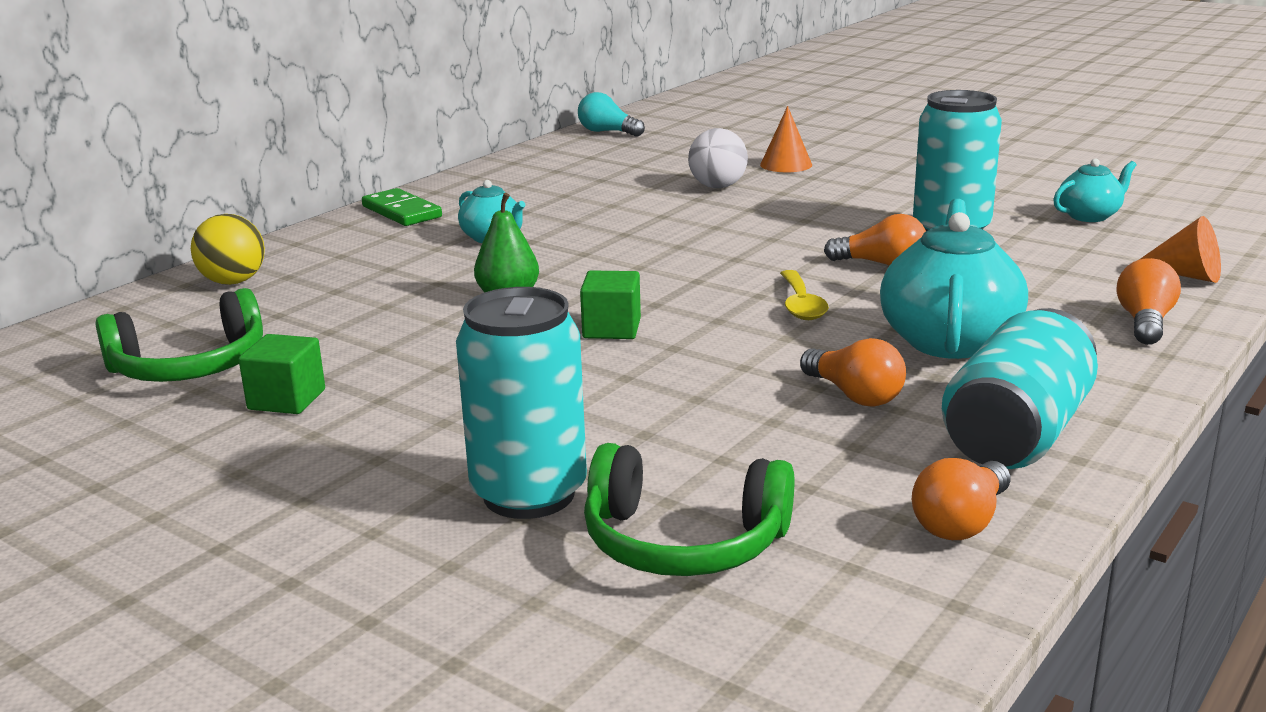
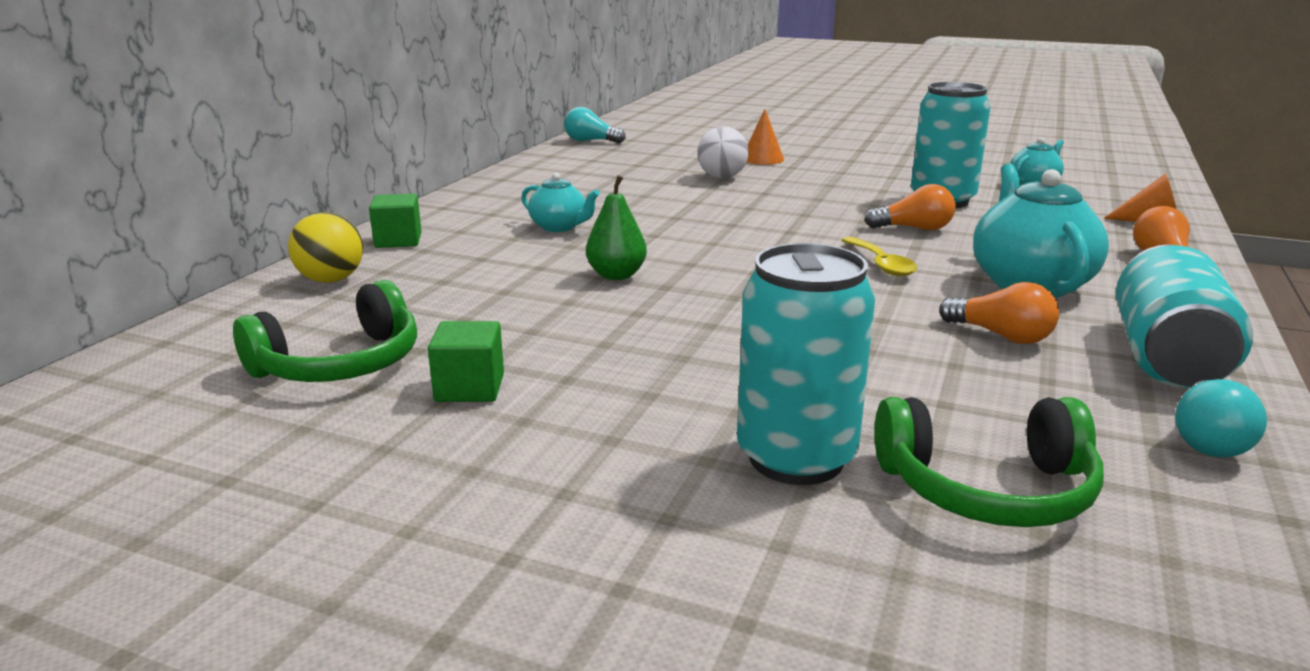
camera: 15 degrees left, 0 degrees up
(402, 212) = (456, 210): green domino -> none
(611, 329) = (736, 296): green cube -> green cube (398, 240)
(961, 522) = (1208, 440): orange light bulb -> turquoise light bulb

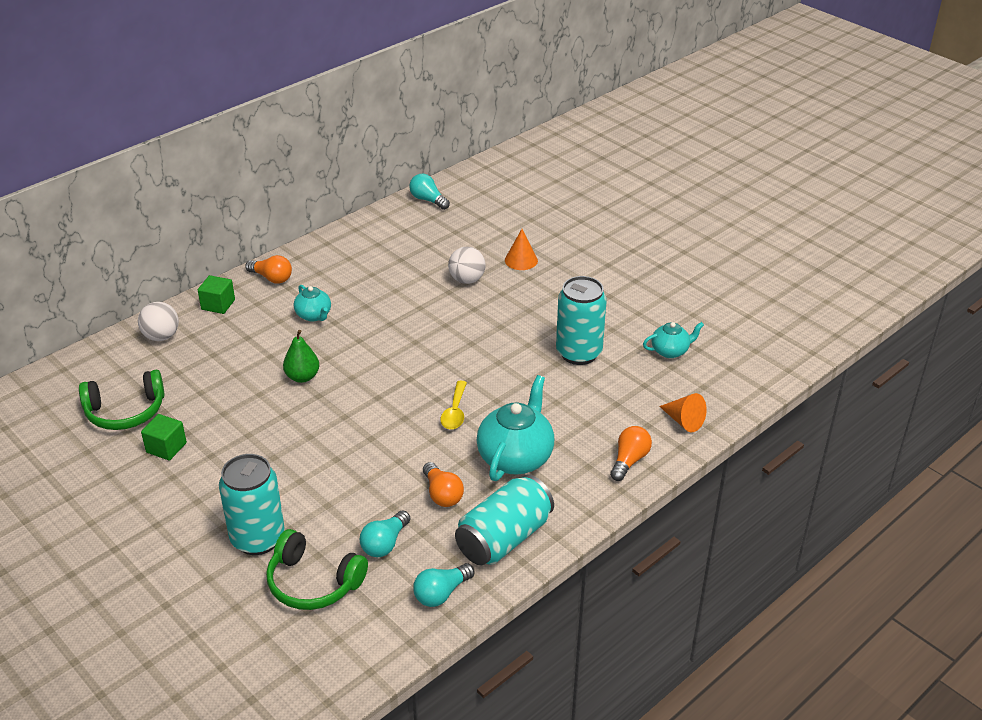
camera: 25 degrees right, 15 degrees up
(331, 280) = (161, 336): yellow ball -> white ball
(914, 228) = (519, 380): orange light bulb -> orange light bulb (272, 278)
(1016, 406) = (385, 543): none -> turquoise light bulb

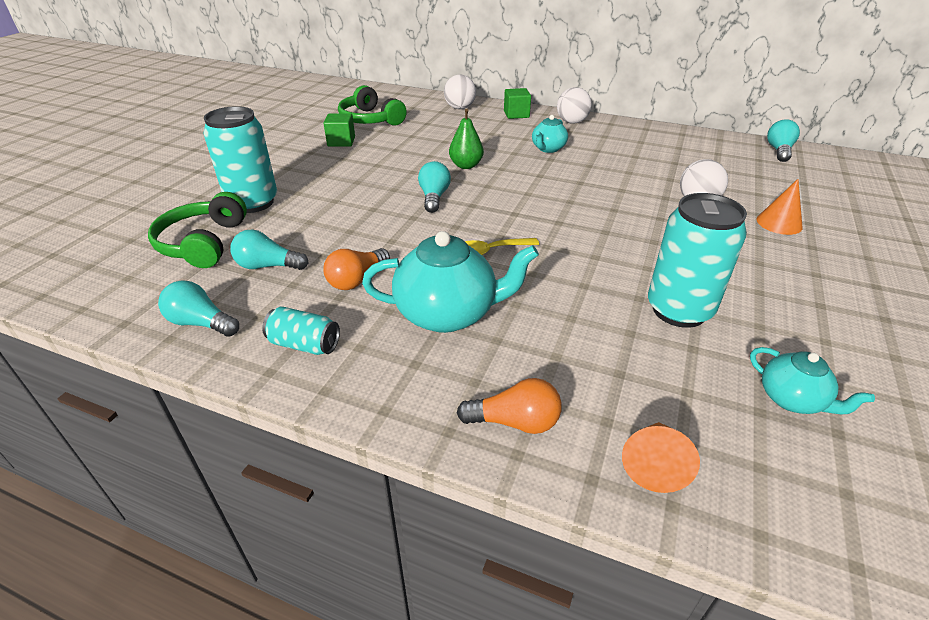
camera: 65 degrees right, 0 degrees up
(272, 278) = (572, 122): orange light bulb -> white ball
(346, 415) = (434, 197): none -> turquoise light bulb
(504, 538) = (304, 344): turquoise can -> turquoise can, size x0.54

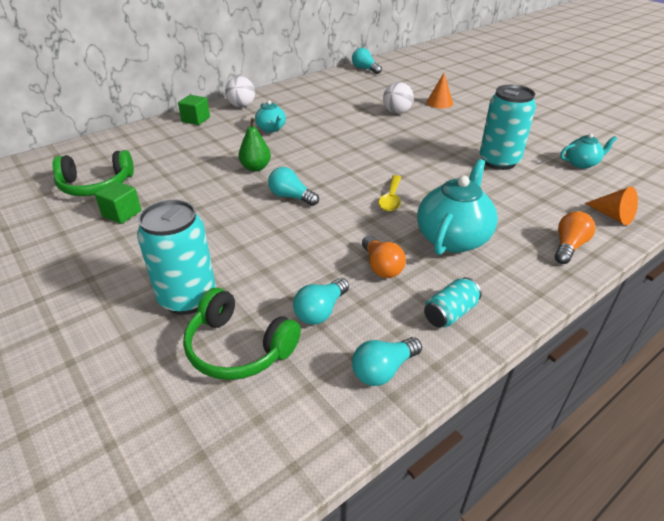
camera: 60 degrees left, 0 degrees up
(460, 108) = (144, 137): white ball -> none

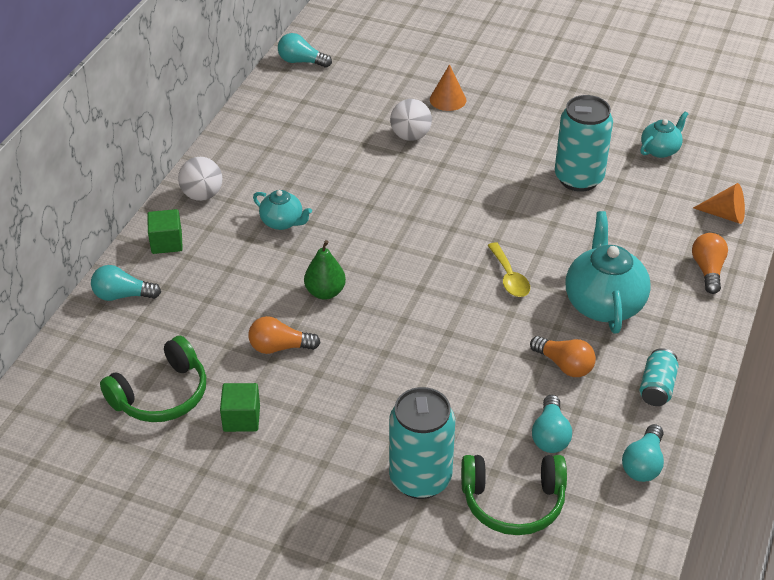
camera: 30 degrees left, 5 degrees up
(193, 185) = (280, 347): none -> orange light bulb
(291, 197) = (404, 318): turquoise light bulb -> turquoise light bulb (122, 295)

